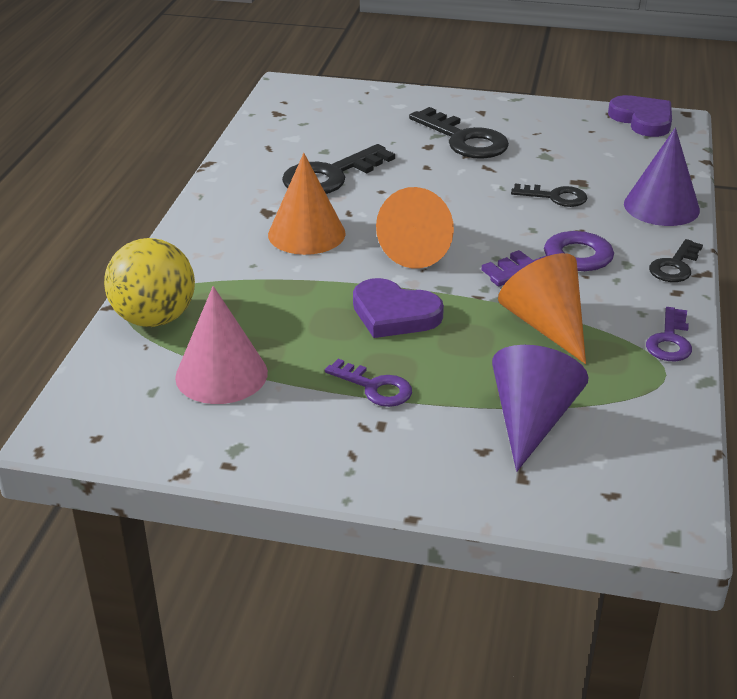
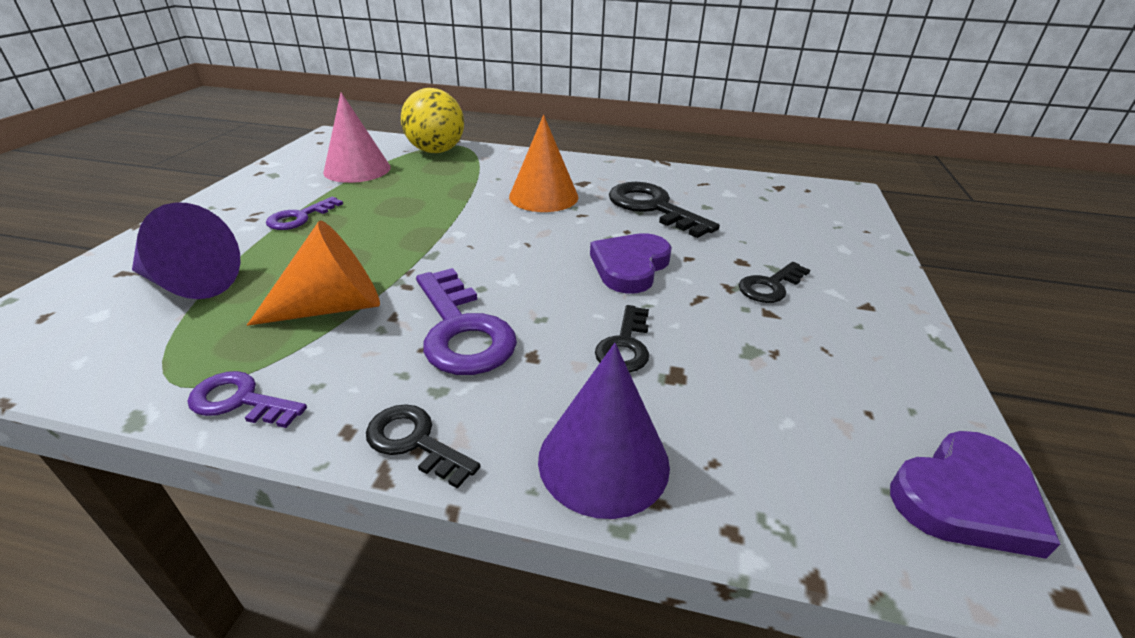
camera: 90 degrees right, 0 degrees up
(394, 314) = (399, 228): purple heart -> purple heart (630, 266)
(420, 249) = (507, 245): orange cone -> none
(464, 140) = (770, 286): black key -> black key, size x0.58

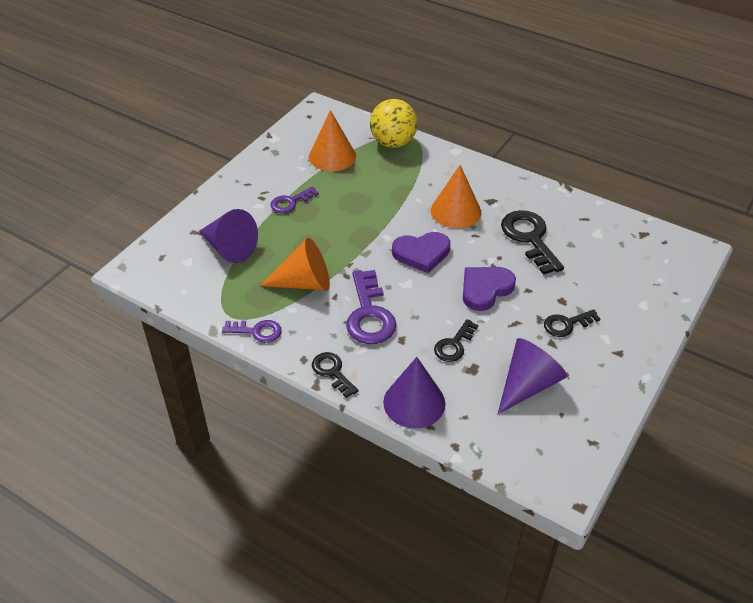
camera: 20 degrees right, 10 degrees up
(240, 401) = (257, 331): purple key -> purple key turned 150 degrees clockwise
(357, 169) = (332, 156): pink cone -> orange cone
(781, 378) = (528, 385): none -> purple cone
(966, 498) = (573, 462): purple heart -> purple heart (421, 253)

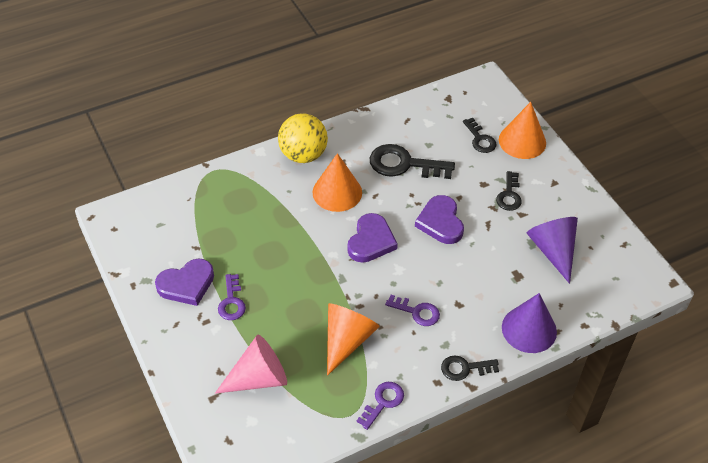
camera: 60 degrees left, 5 degrees up
(229, 248) = (259, 378): purple cone -> pink cone
(288, 172) = (186, 284): none -> purple heart
(332, 156) = (192, 240): orange cone -> orange cone (522, 141)
(369, 314) = (417, 312): purple key -> purple key, size x0.58
(393, 143) = (211, 187): yellow ball -> yellow ball (303, 155)
(454, 345) = (486, 273): black key -> black key (480, 139)

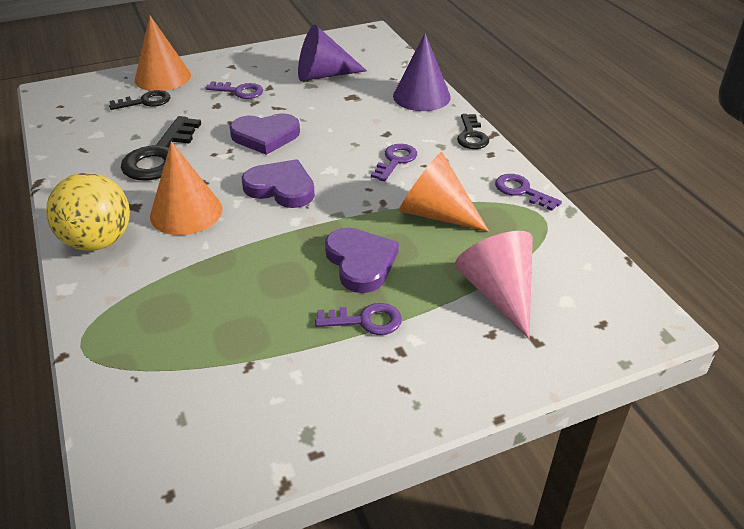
camera: 85 degrees left, 10 degrees down
(186, 284) = (325, 376): purple heart -> purple heart (360, 262)
(509, 195) = (239, 91): black key -> purple key

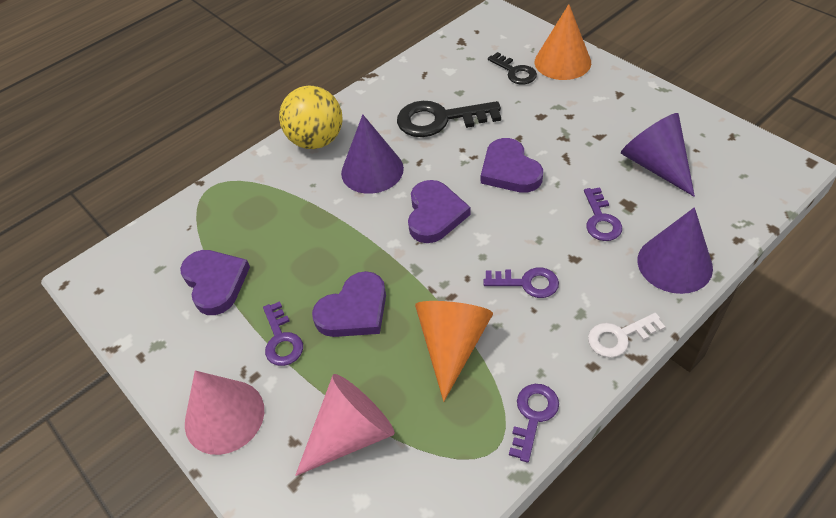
camera: 75 degrees right, 10 degrees up
(186, 212) = (372, 170): orange cone -> purple cone
(239, 91) = (575, 120): purple key -> purple key (601, 220)
(248, 364) = (215, 282): none -> purple heart
(439, 382) = (224, 416): none -> pink cone
(471, 136) = (619, 337): black key -> white key

